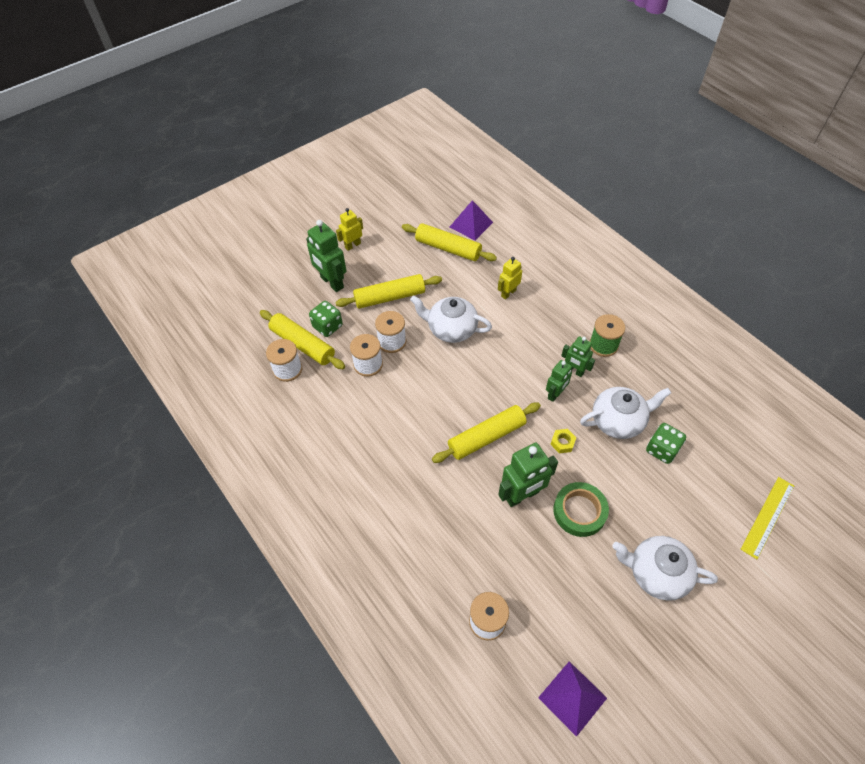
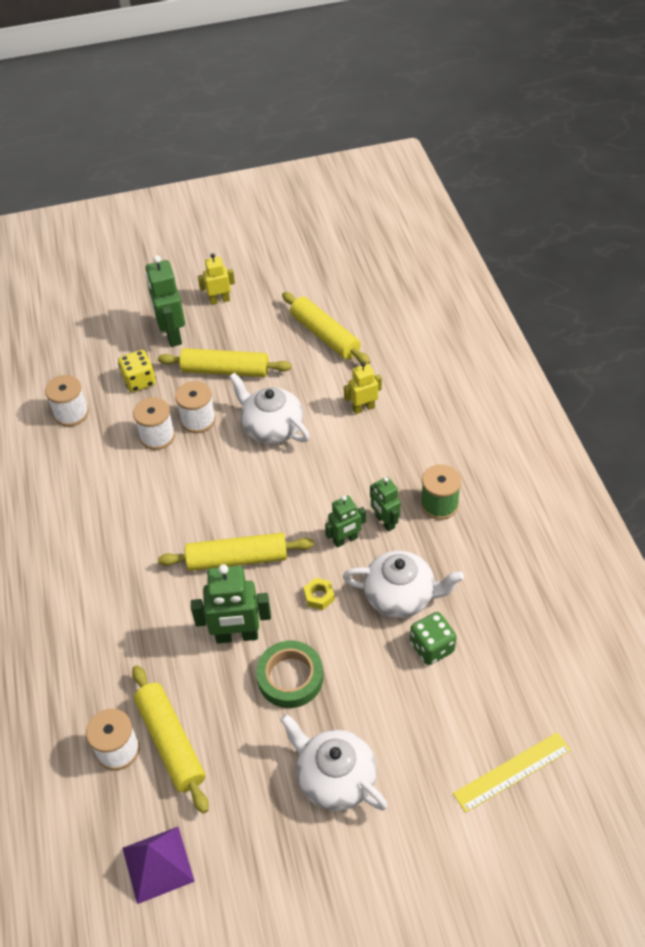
camera: 25 degrees right, 5 degrees down
(303, 344) = (102, 392): yellow rolling pin -> yellow rolling pin (171, 742)
(327, 326) = (139, 381): green dice -> yellow dice
(471, 224) = (369, 315): purple pyramid -> none

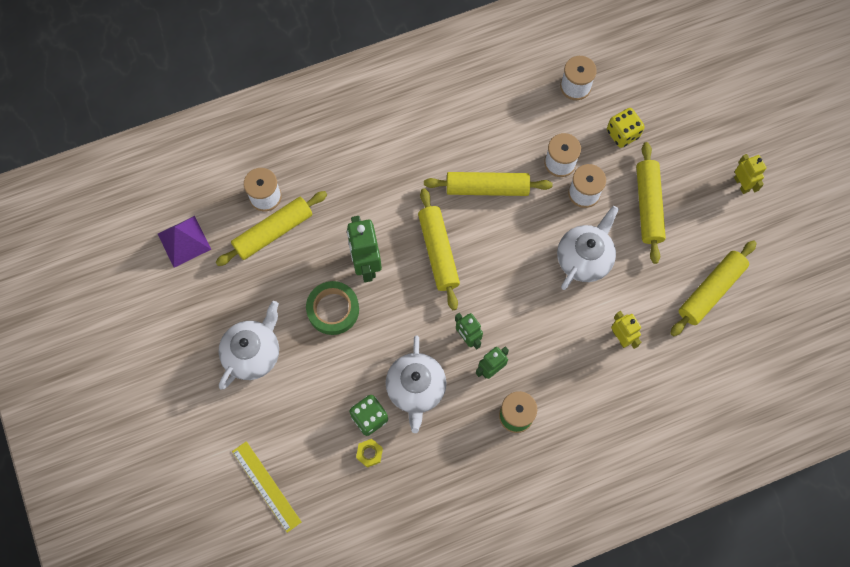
camera: 80 degrees right, 20 degrees up
(170, 504) = (487, 188): none -> yellow rolling pin
(172, 335) = (686, 150): green robot -> none
(319, 596) = (409, 322): yellow nut -> yellow nut (369, 453)

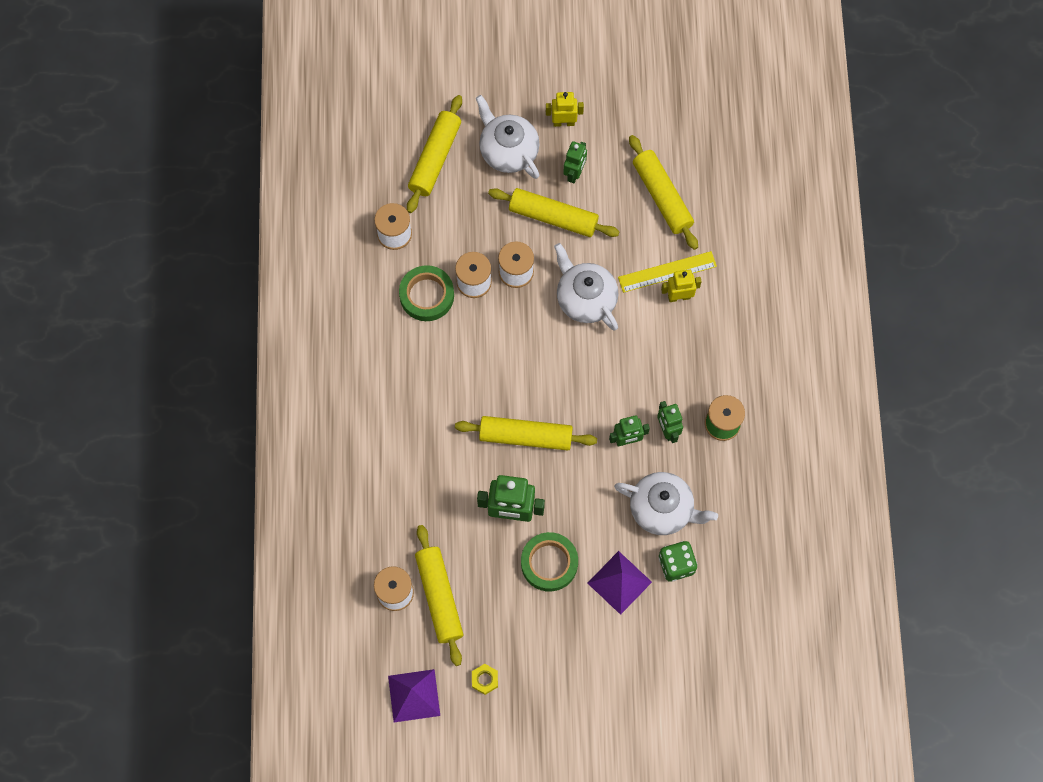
camera: 70 degrees left, 0 degrees up
(253, 353) = (567, 660): white teapot -> white teapot (508, 150)
(266, 486) = (711, 689): yellow ruler -> yellow ruler (667, 272)
(336, 374) = (619, 582): none -> purple pyramid
(369, 453) = (712, 576): yellow nut -> yellow nut (485, 680)
(487, 188) = (474, 363): yellow rolling pin -> yellow rolling pin (435, 158)
(532, 130) = (427, 295): none -> green tape
(622, 134) = (466, 210): yellow dice -> none
(697, 209) = (574, 173): none -> green robot

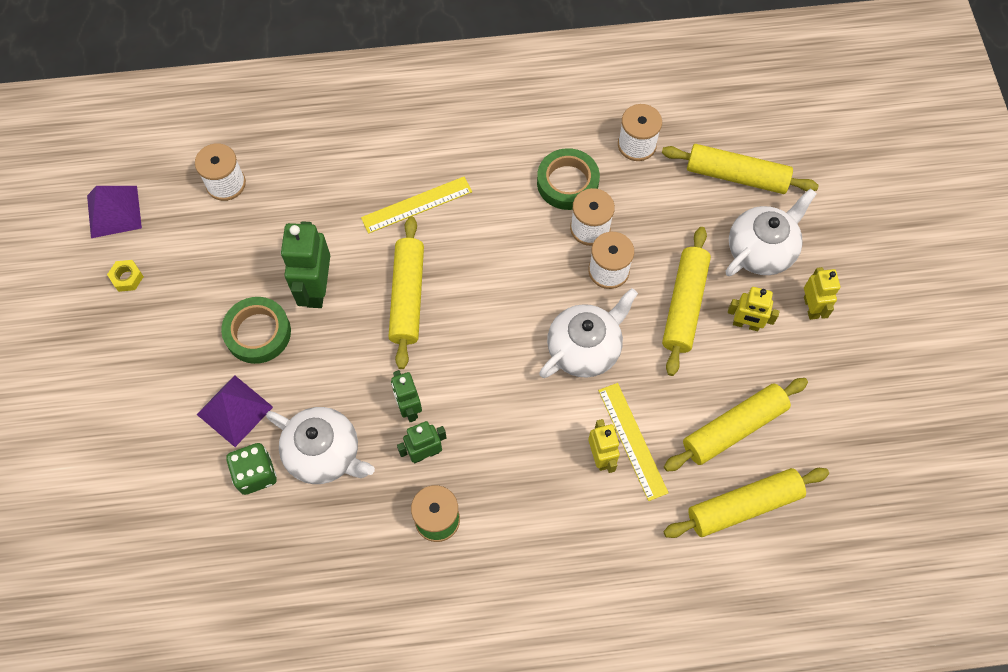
camera: 85 degrees right, 5 degrees down
(435, 424) = (416, 205): none -> yellow ruler
(439, 597) = (220, 226): yellow rolling pin -> yellow rolling pin (743, 506)
(574, 173) = (746, 324): green robot -> yellow robot
(662, 509) = (324, 453): white teapot -> white teapot turned 75 degrees counterclockwise

